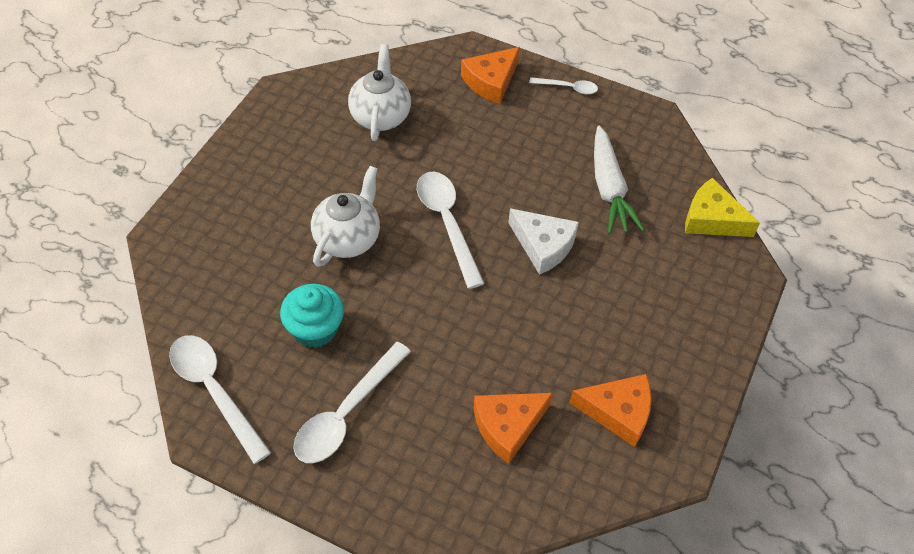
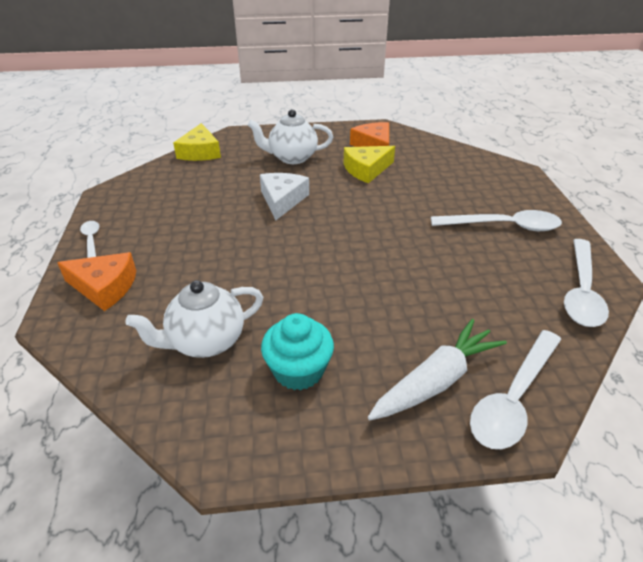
camera: 120 degrees left, 15 degrees down
(315, 329) = (470, 268): turquoise cupcake -> turquoise cupcake (298, 370)
(348, 239) = (374, 291): white teapot -> white teapot (292, 158)
(447, 223) = (304, 247): white spoon -> white spoon (513, 398)
(507, 426) = (428, 172): orange cheese -> none
(558, 362) = (366, 170): none -> yellow cheese
(609, 189) = (203, 191): white carrot -> white carrot (436, 380)

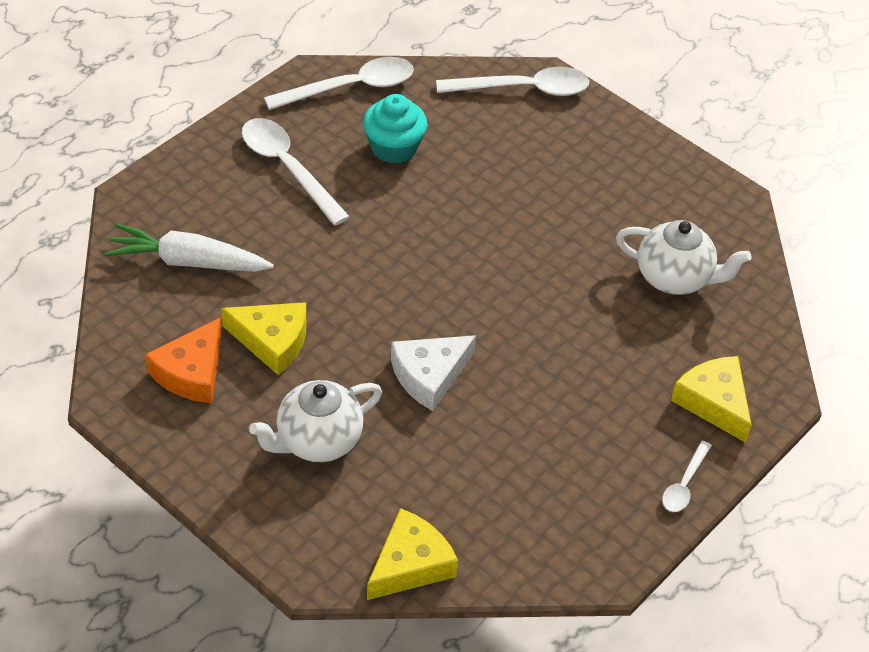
camera: 135 degrees left, 10 degrees up
(105, 287) = (714, 402): orange cheese -> yellow cheese
(292, 158) = (317, 441): white teapot -> white teapot turned 105 degrees clockwise
(298, 370) = (632, 206): turquoise cupcake -> turquoise cupcake (394, 147)
(436, 380) = (553, 131): white carrot -> white carrot (188, 261)

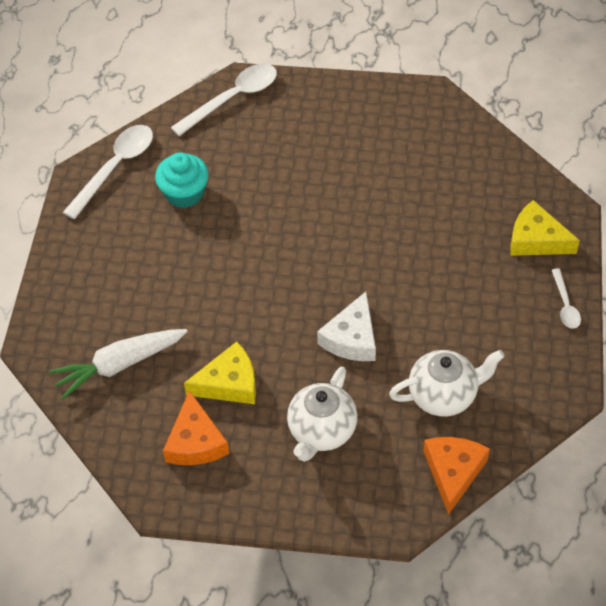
camera: 30 degrees left, 5 degrees up
(288, 168) = (126, 253): white spoon -> none
(410, 564) = (453, 472): yellow cheese -> orange cheese
(674, 278) = (442, 171): white teapot -> white teapot (443, 395)

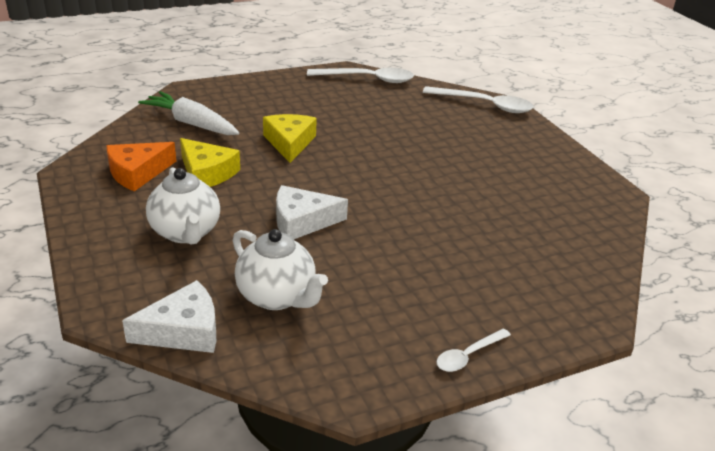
camera: 55 degrees right, 20 degrees down
(184, 193) = (374, 109): turquoise cupcake -> none
(321, 431) = (186, 232): white teapot -> white teapot turned 105 degrees counterclockwise
(453, 472) = (184, 330): orange cheese -> white cheese
(536, 239) = (530, 307): yellow cheese -> yellow cheese (289, 143)

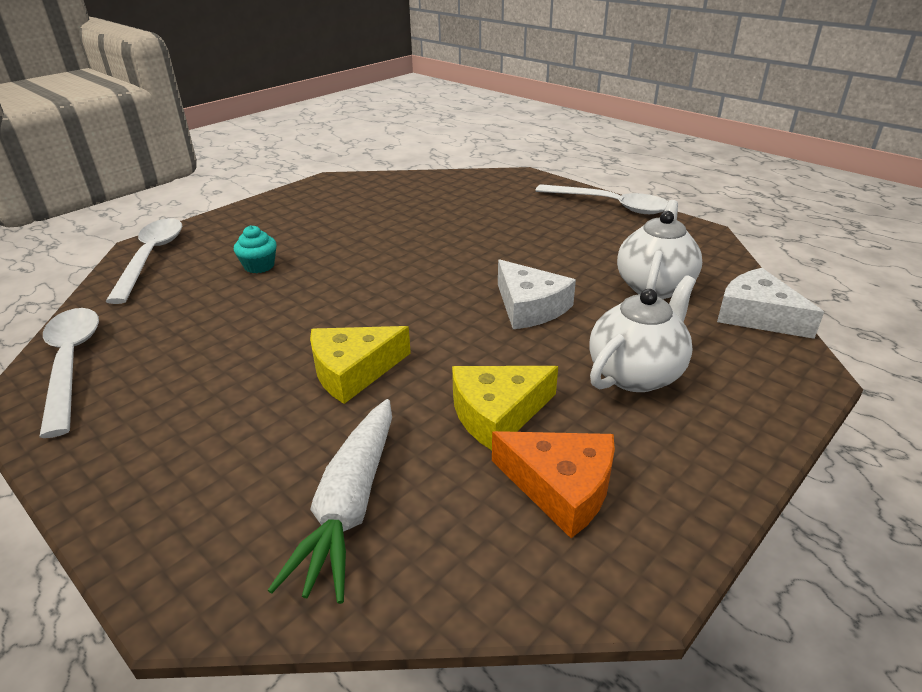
camera: 110 degrees left, 0 degrees up
(207, 173) = (497, 413): yellow cheese -> yellow cheese turned 135 degrees counterclockwise
(447, 136) = (259, 266): none -> turquoise cupcake
(468, 355) = (610, 205): white spoon -> white spoon, size x1.88

